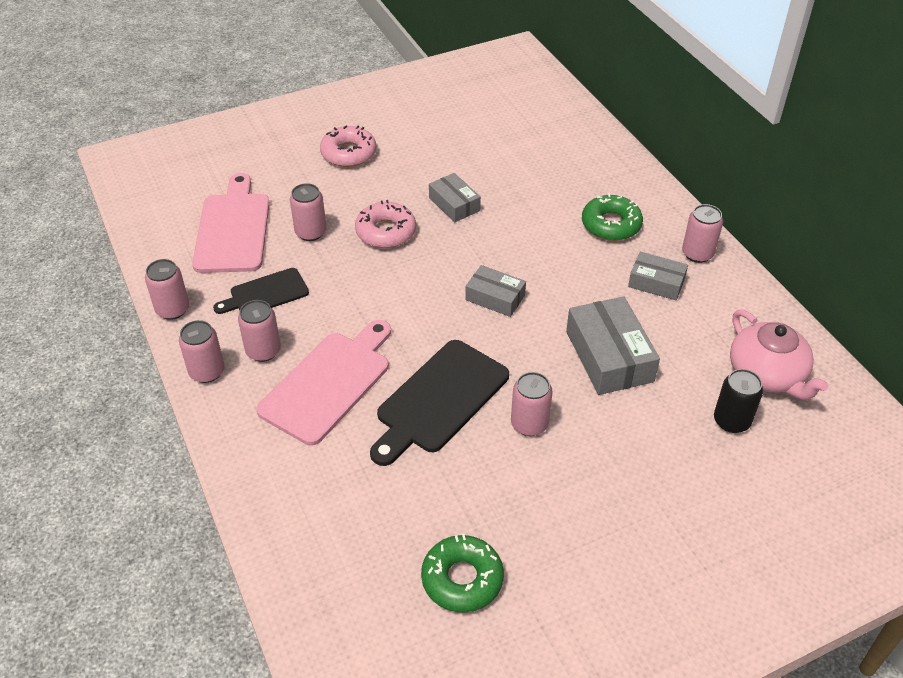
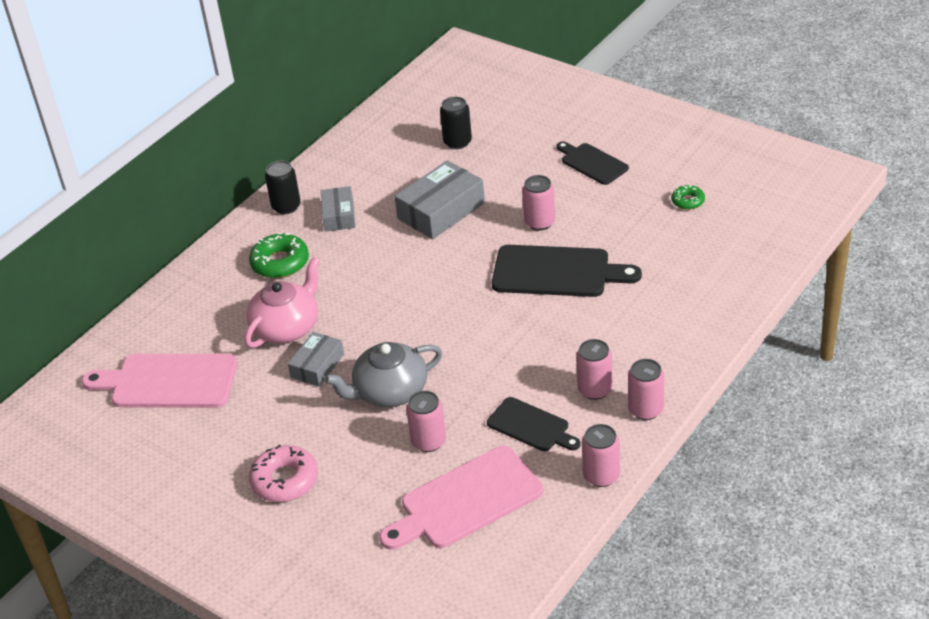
camera: 115 degrees left, 5 degrees down
(329, 383) = (593, 335): pink cutting board -> pink cutting board (168, 381)
(386, 232) = (390, 391): pink donut -> grey teapot
(462, 579) = (688, 201): green donut -> green donut, size x0.57
(495, 298) = (424, 290): grey box -> none
(605, 525) = (592, 163): none -> black cutting board
(697, 254) = (286, 206): pink can -> black can
(767, 374) = (400, 140): pink teapot -> pink teapot (287, 327)

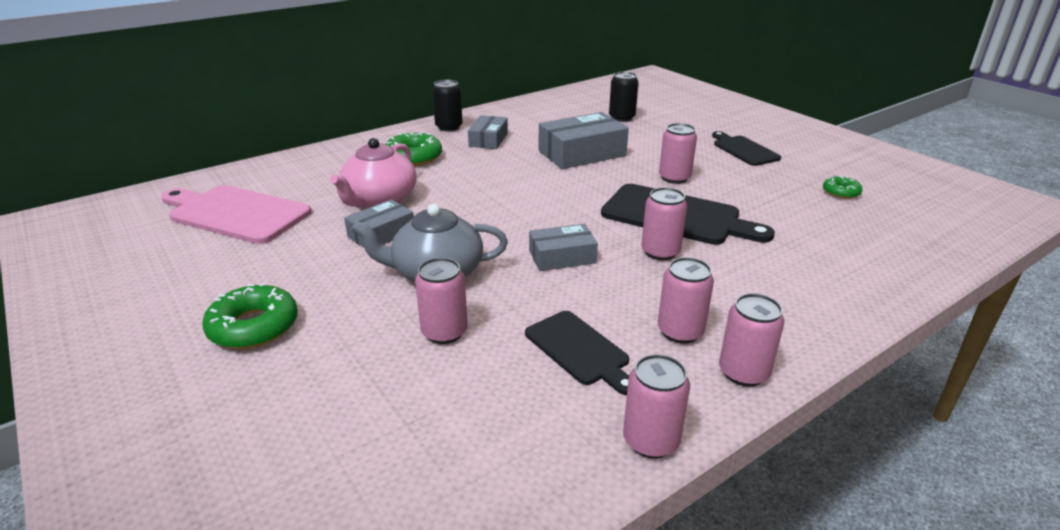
camera: 15 degrees right, 10 degrees down
(285, 480) = (254, 326): pink donut -> green donut
(287, 327) = (379, 199): pink teapot -> pink teapot turned 150 degrees clockwise
(466, 500) = (444, 415): pink cutting board -> none
(481, 345) = (562, 257): none -> grey box
(556, 317) = (660, 252): none -> pink can

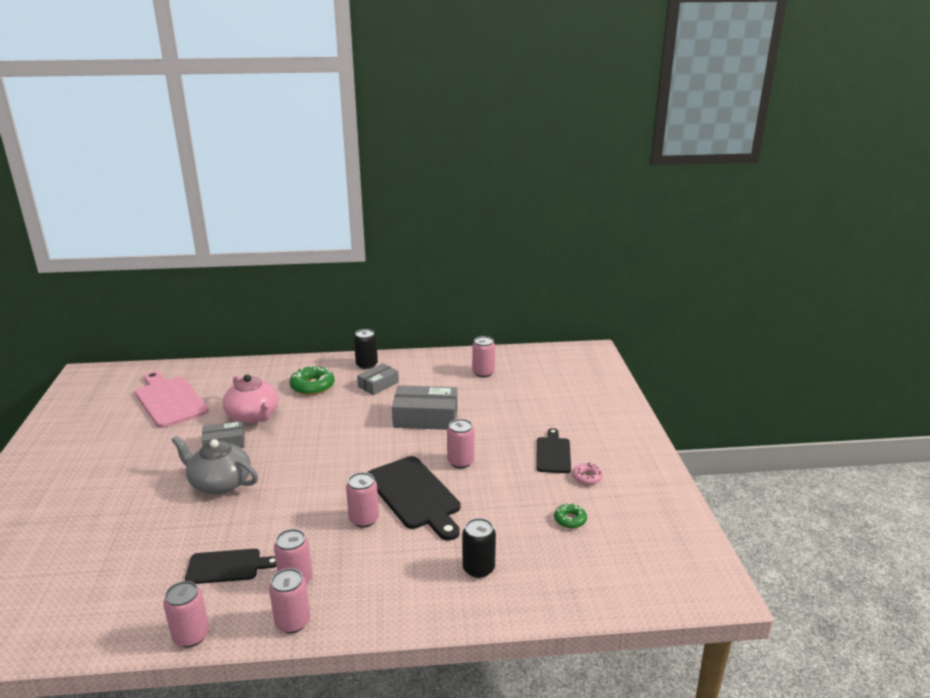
camera: 30 degrees right, 5 degrees down
(254, 326) = (99, 483): green donut -> none
(379, 199) = (253, 415): pink teapot -> pink teapot turned 90 degrees counterclockwise
(444, 332) = (177, 524): pink can -> pink can (483, 373)
(562, 257) = (301, 499): grey box -> none
(579, 350) = (227, 566): black cutting board -> black cutting board turned 90 degrees counterclockwise
(622, 118) = (501, 391): black can -> black can (478, 568)
(800, 159) = (587, 477): none -> pink donut

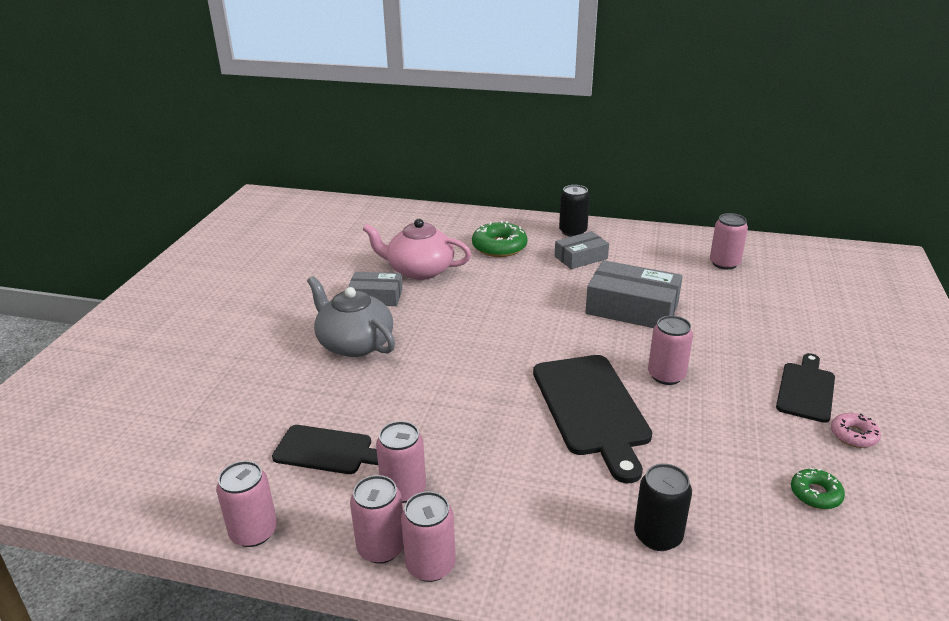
camera: 20 degrees right, 5 degrees up
(169, 400) = (334, 238): pink cutting board -> none
(253, 415) = (419, 270): pink teapot -> pink teapot turned 120 degrees clockwise
(364, 519) = (515, 427): pink can -> pink can (430, 565)

